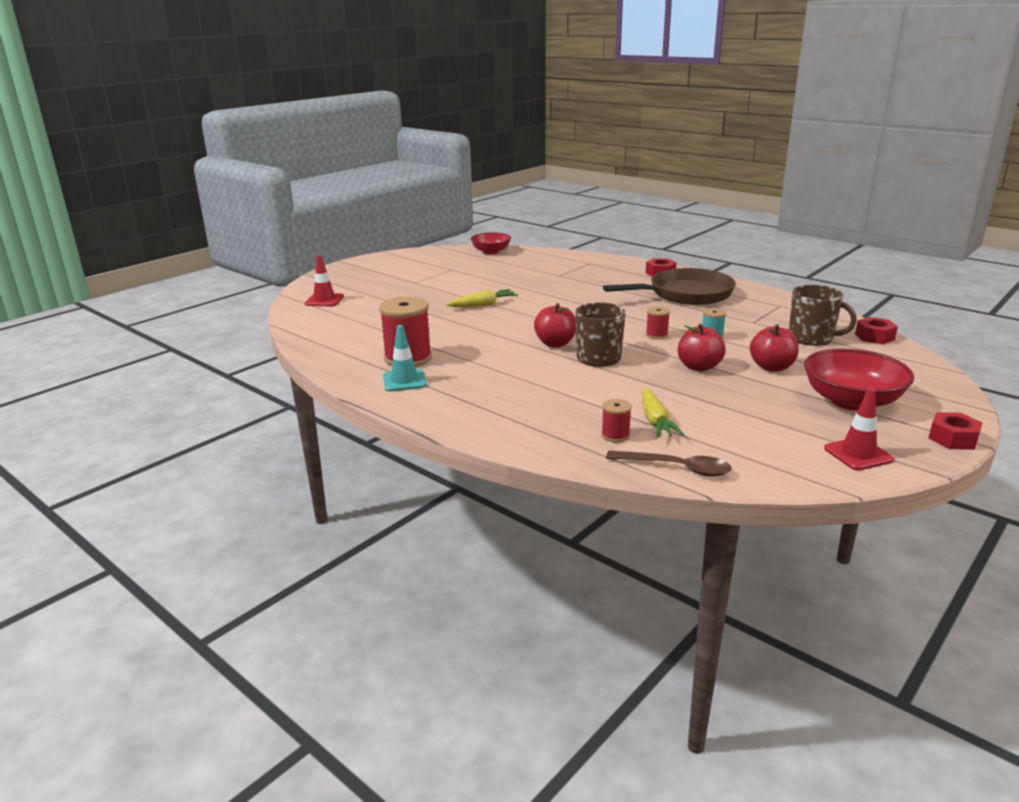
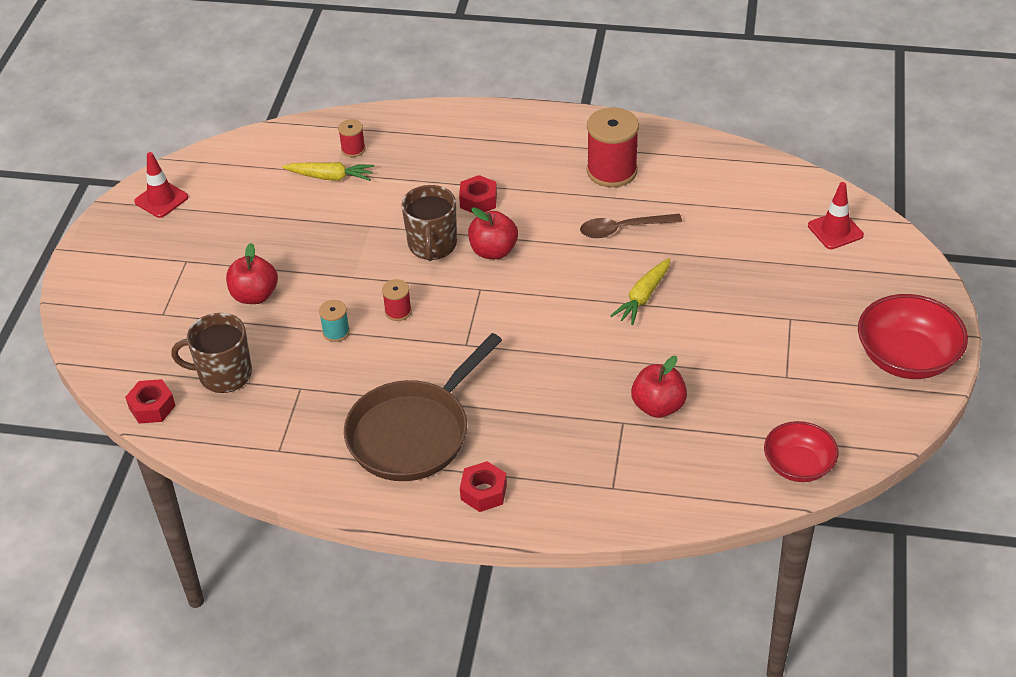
camera: 150 degrees right, 20 degrees up
(404, 381) = (579, 142): turquoise traffic cone -> none
(655, 421) = (330, 177): yellow carrot -> yellow carrot turned 135 degrees clockwise
(676, 468) = (291, 135): brown spoon -> brown spoon (623, 229)
(699, 367) = (326, 267): red apple -> red apple (658, 406)
(851, 401) = (170, 268): red bowl -> red bowl (907, 358)
(953, 438) = (85, 247): red nut -> red nut (478, 201)

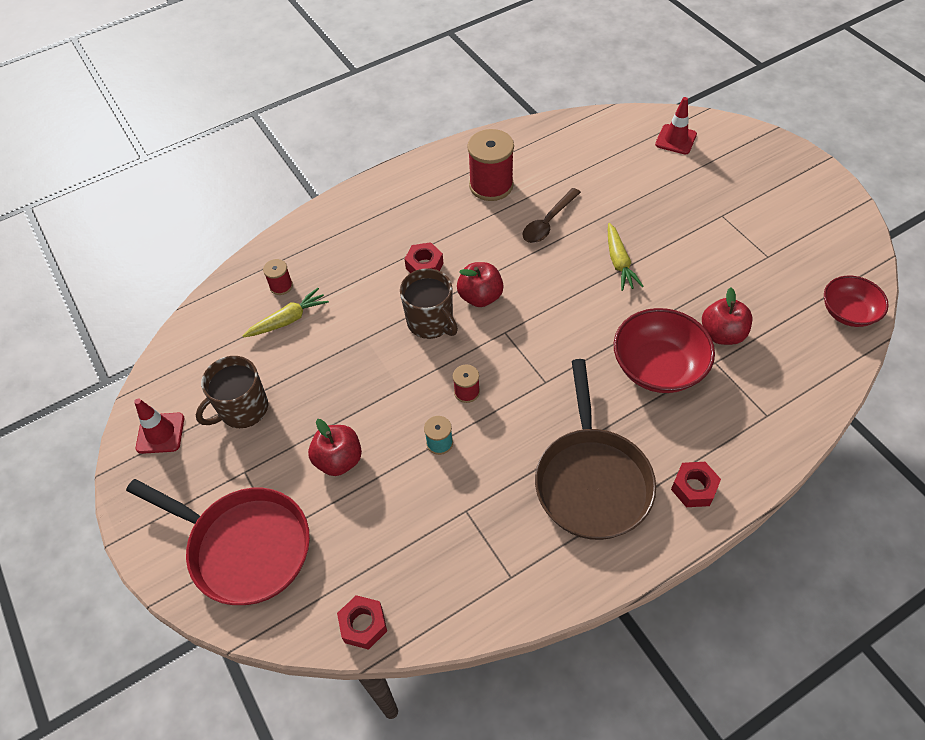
camera: 40 degrees left, 10 degrees up
(134, 307) = (244, 547): none -> red pan
(224, 374) = (391, 547): brown mug -> brown mug (242, 409)
(907, 358) = (814, 196): red bowl -> red bowl (658, 367)

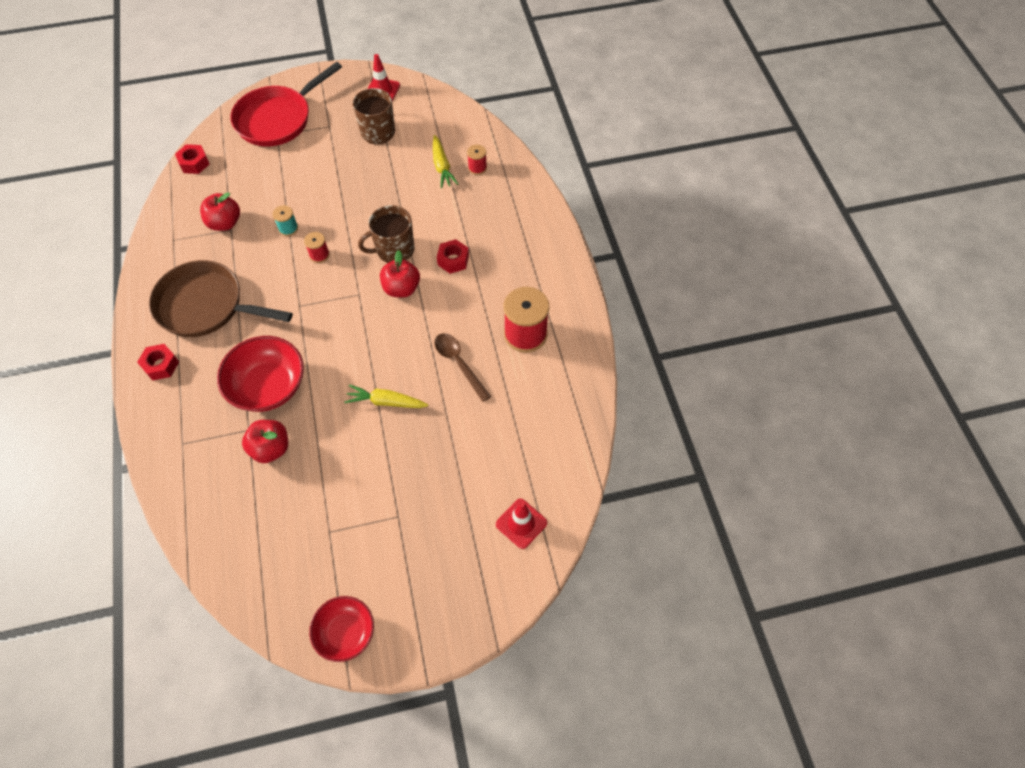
camera: 105 degrees right, 5 degrees up
(339, 460) = (308, 173): red apple -> red apple (225, 223)
(848, 312) = (233, 567): red bowl -> red bowl (345, 632)

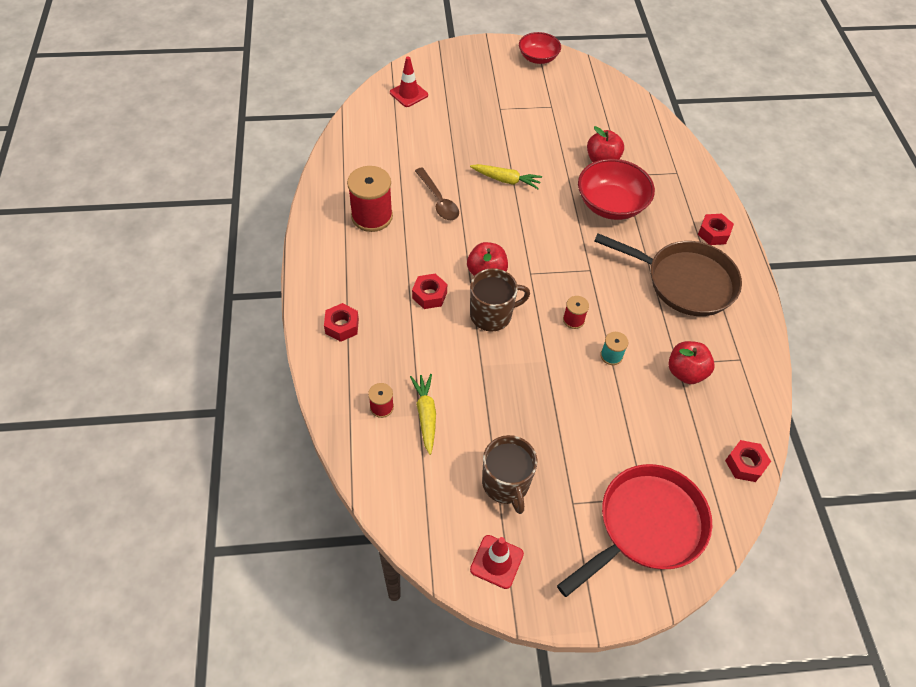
camera: 175 degrees left, 5 degrees down
(525, 223) = (342, 326): none -> red nut

